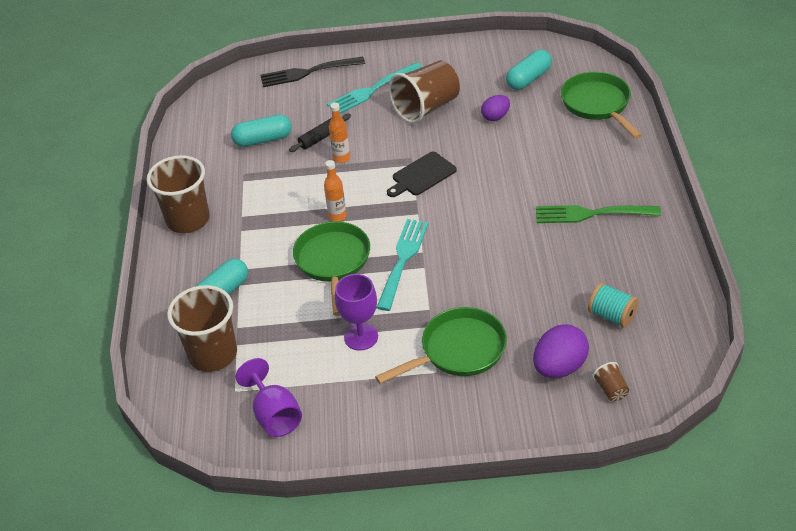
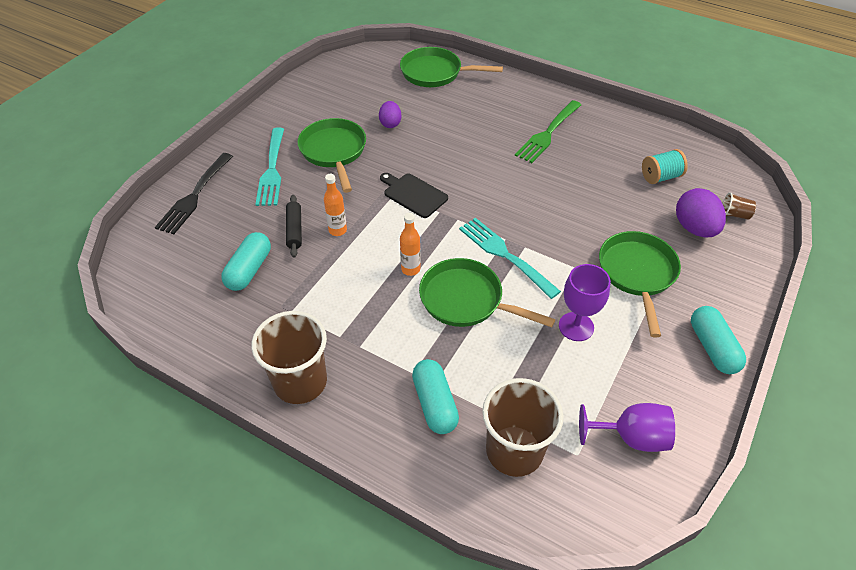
camera: 60 degrees left, 5 degrees up
(422, 175) = (413, 194): black cutting board -> black cutting board turned 135 degrees clockwise
(426, 107) = (334, 152): brown cup -> green pan
(528, 79) = (367, 87): turquoise capsule -> turquoise capsule (712, 347)

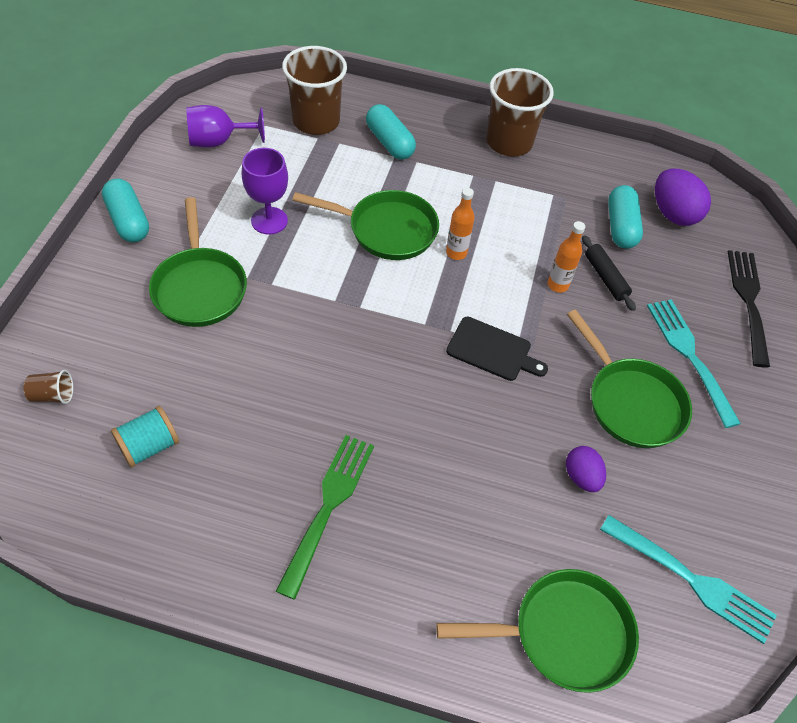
camera: 160 degrees right, 5 degrees up
(505, 255) = (356, 286): turquoise fork -> turquoise fork (692, 580)
(694, 228) = (116, 362): purple egg -> purple egg (673, 214)

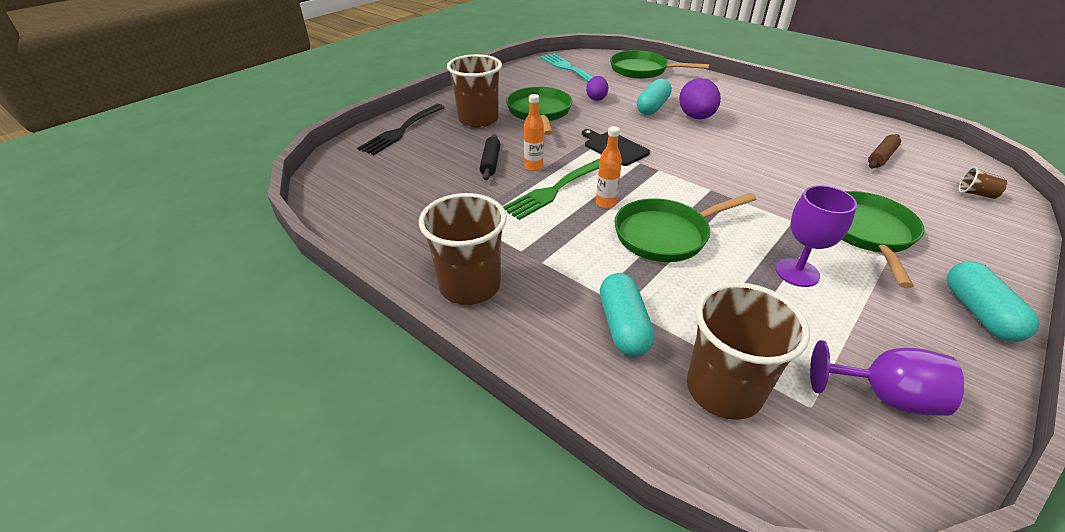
camera: 150 degrees left, 15 degrees down
(149, 446) = (881, 157): turquoise spool -> brown rolling pin
(328, 506) = (754, 116): green fork -> green fork (554, 190)
(387, 230) = (666, 235): green pan -> green pan turned 60 degrees counterclockwise
(620, 227) = (438, 187): turquoise capsule -> turquoise capsule (652, 107)
(673, 214) = (380, 185): purple egg -> purple egg (696, 117)
(689, 356) = (478, 120): turquoise fork -> brown cup

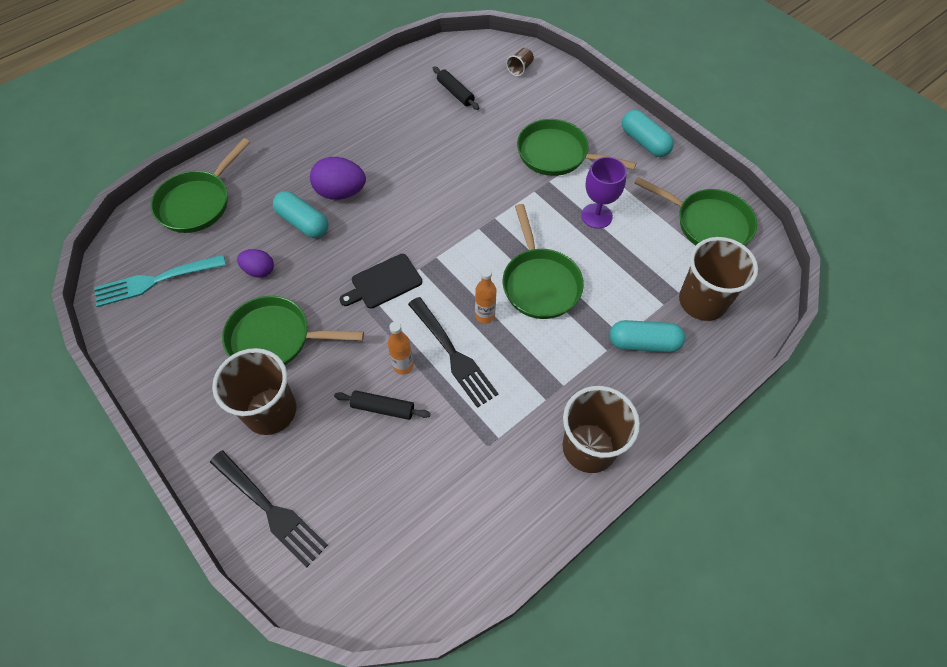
camera: 80 degrees left, 20 degrees up
(554, 190) = (453, 354): green fork -> black fork
(881, 157) = (455, 93): brown rolling pin -> black rolling pin
(883, 396) = (708, 223): purple goblet -> green pan
(979, 313) = (644, 142): turquoise capsule -> turquoise capsule turned 45 degrees clockwise

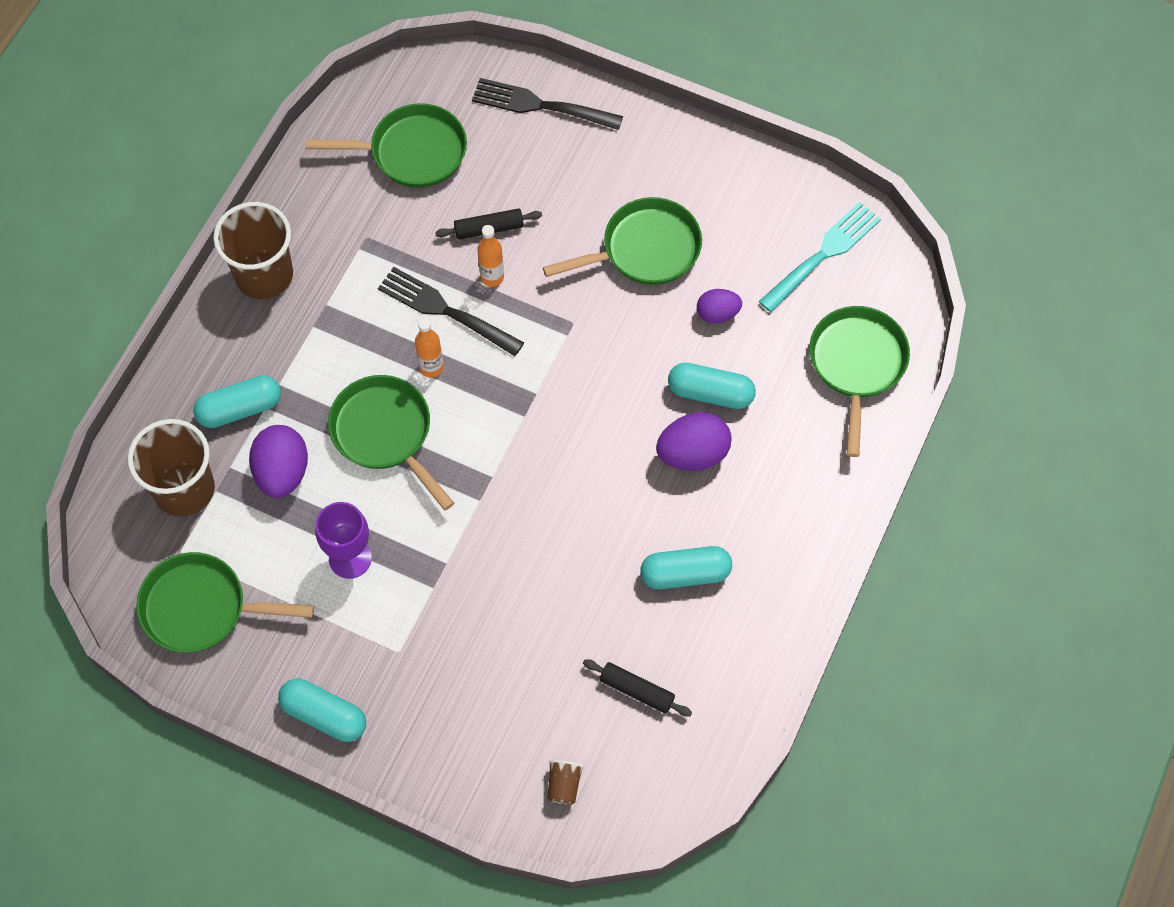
camera: 155 degrees right, 5 degrees up
(270, 411) = (599, 181): brown cup -> none
(383, 282) = (567, 359): black cutting board -> none
(391, 134) = (685, 574): none -> turquoise capsule
(557, 154) = (440, 638): green pan -> green pan (412, 152)
(625, 285) = (282, 472): none -> purple egg

